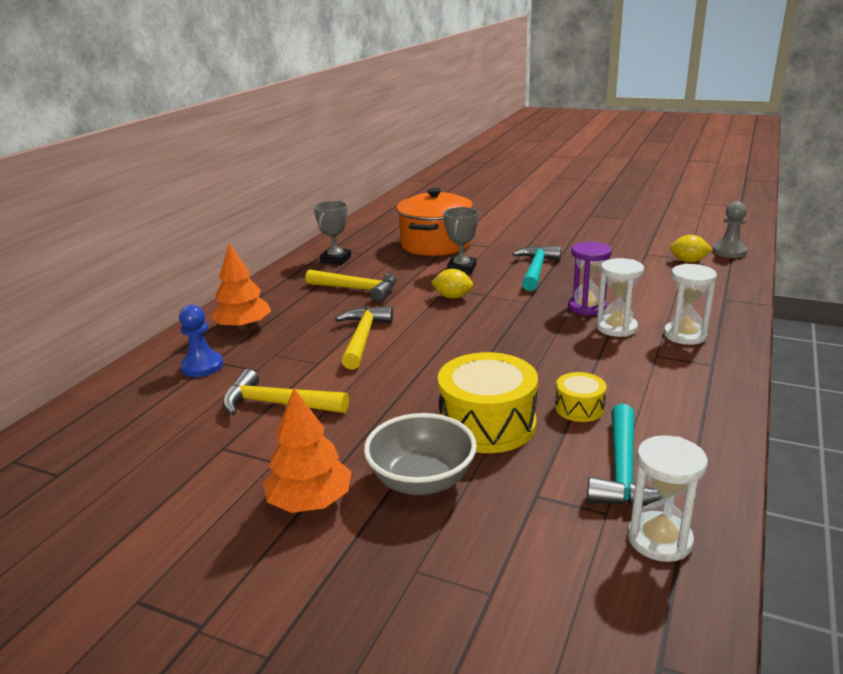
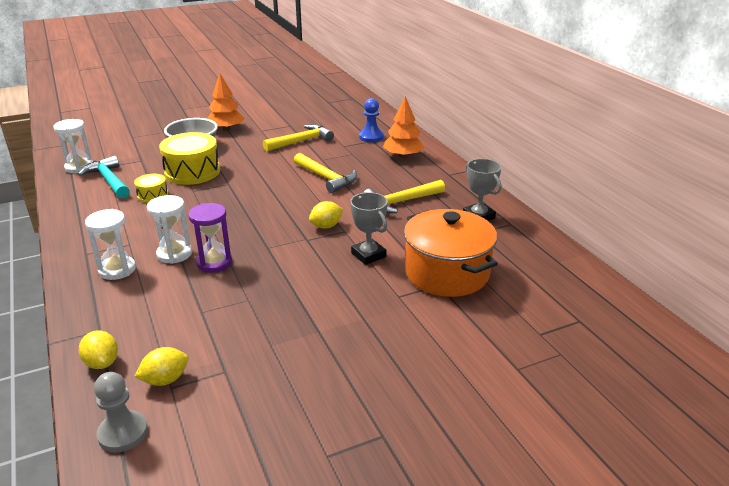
camera: 130 degrees right, 5 degrees up
(536, 270) = (306, 285): turquoise hammer -> none
(730, 281) = (102, 363): none -> yellow lemon

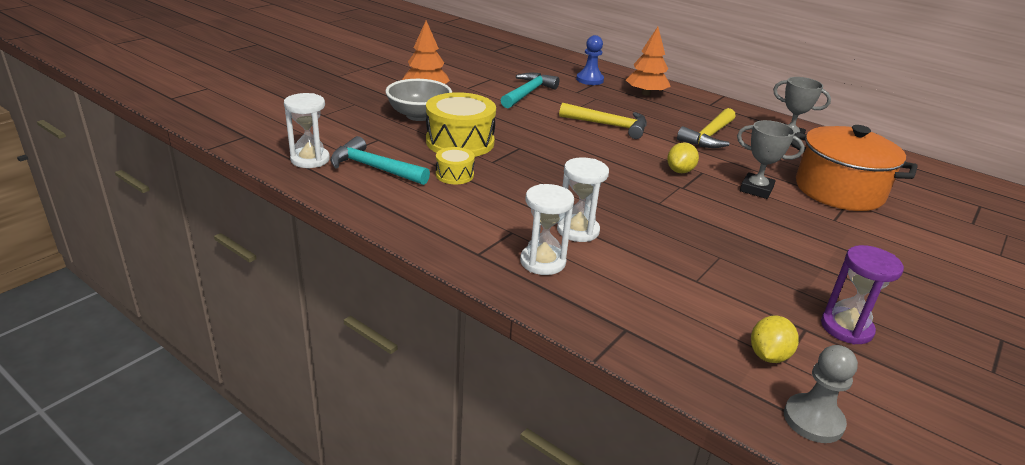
camera: 30 degrees left, 0 degrees up
(102, 363) = (683, 361): yellow lemon -> none
(214, 262) = (632, 229): purple hourglass -> purple hourglass (846, 328)
(301, 141) = (528, 93): yellow hammer -> turquoise hammer

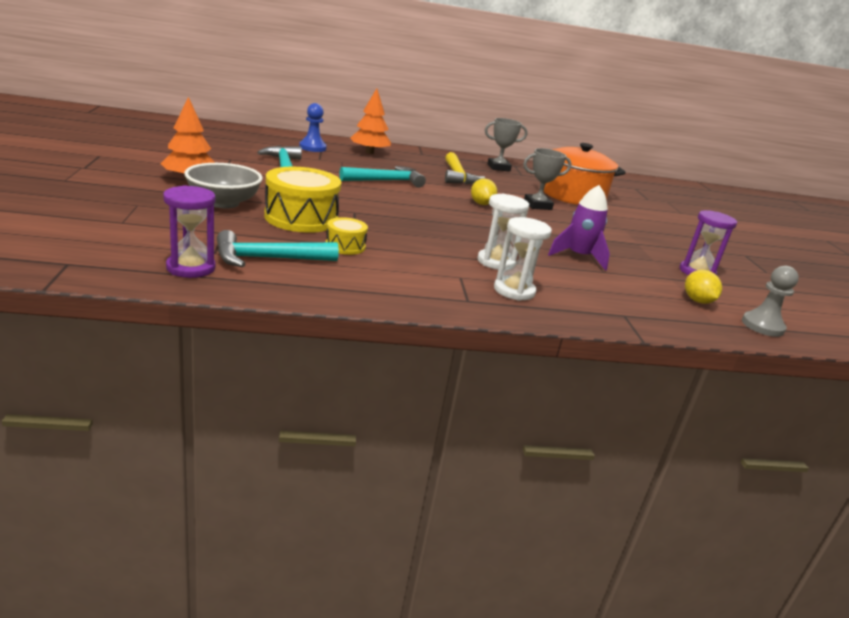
camera: 45 degrees left, 5 degrees down
(310, 159) = (191, 268): white hourglass -> purple hourglass
(608, 125) = (386, 181): yellow hammer -> turquoise hammer
(694, 256) = (578, 257): none -> purple rocket

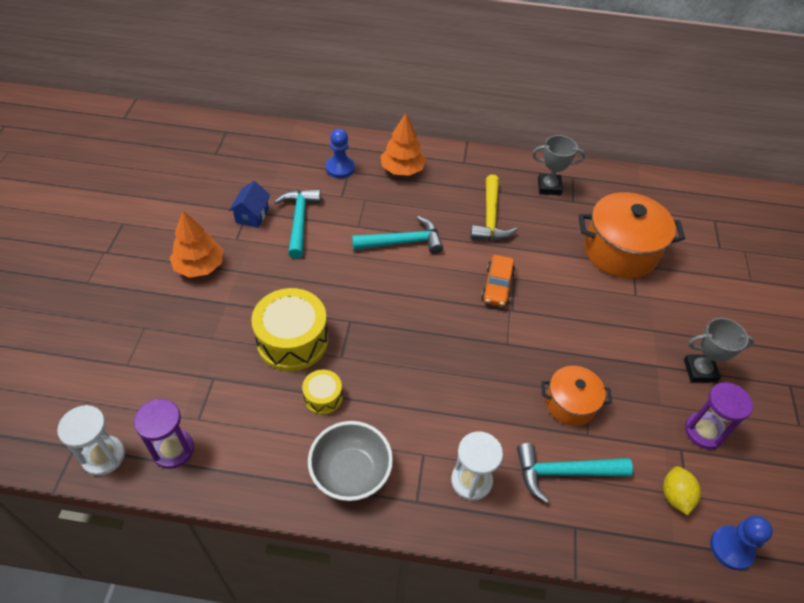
camera: 15 degrees right, 25 degrees up
(223, 203) = (223, 315): grey bowl -> grey bowl (351, 473)
(236, 161) = (252, 215): none -> blue house
(268, 259) = (244, 428): turquoise hammer -> turquoise hammer (564, 472)
(481, 204) = (497, 286): yellow lemon -> orange car
(496, 262) = (471, 421): white hourglass -> white hourglass (103, 456)
(537, 205) = (565, 282): grey trophy -> grey trophy (700, 371)
(578, 257) = (570, 404): purple rocket -> orange pot
(762, 326) = (731, 548): grey pawn -> blue pawn

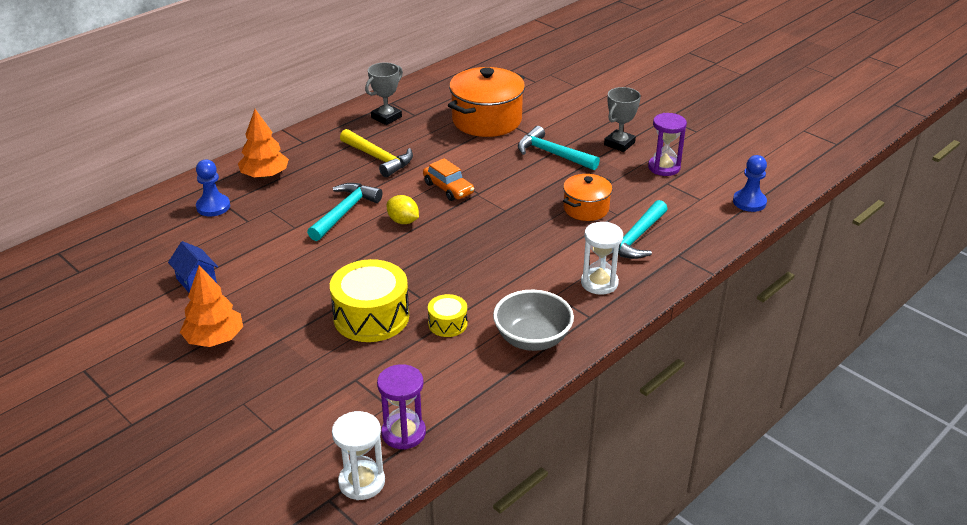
camera: 50 degrees left, 15 degrees down
(299, 221) = (243, 256): turquoise hammer -> turquoise hammer (553, 154)
(675, 496) = (696, 203): yellow lemon -> yellow lemon (403, 221)

